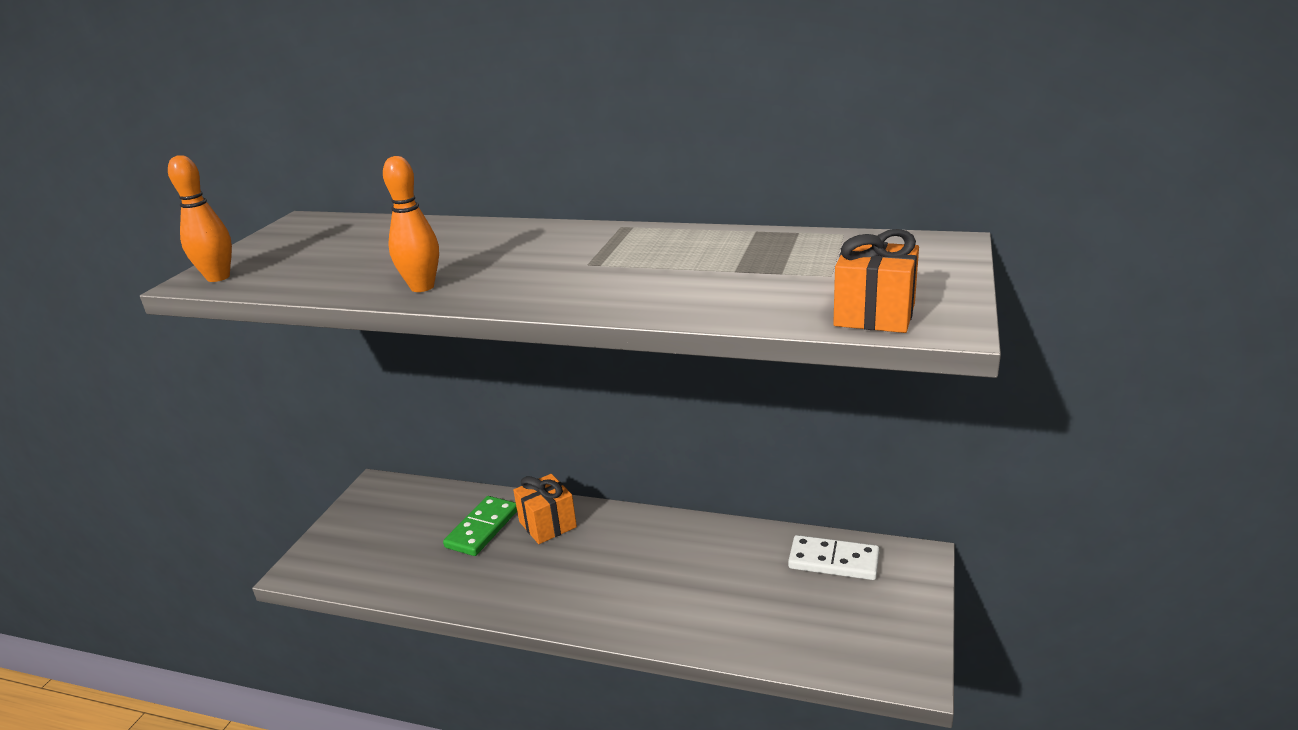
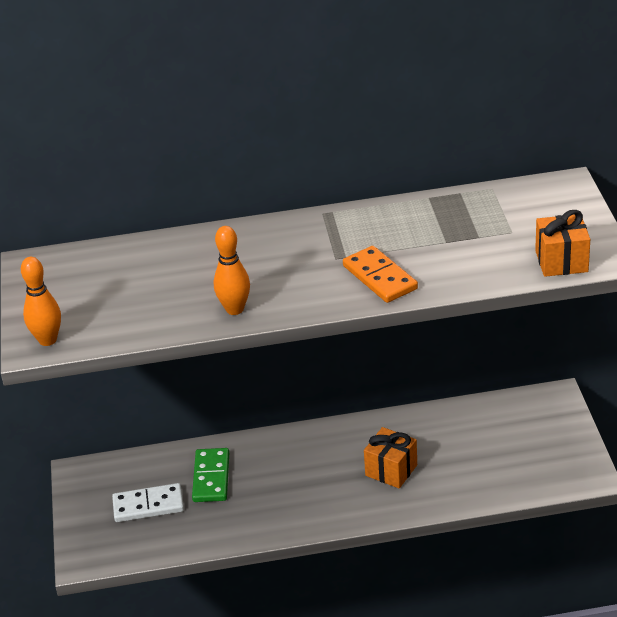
camera: 25 degrees left, 10 degrees up
(547, 524) = (263, 457): orange gift -> orange gift (391, 470)
(616, 289) = (380, 277): none -> orange domino
(833, 561) = (500, 417): white domino -> white domino (148, 505)

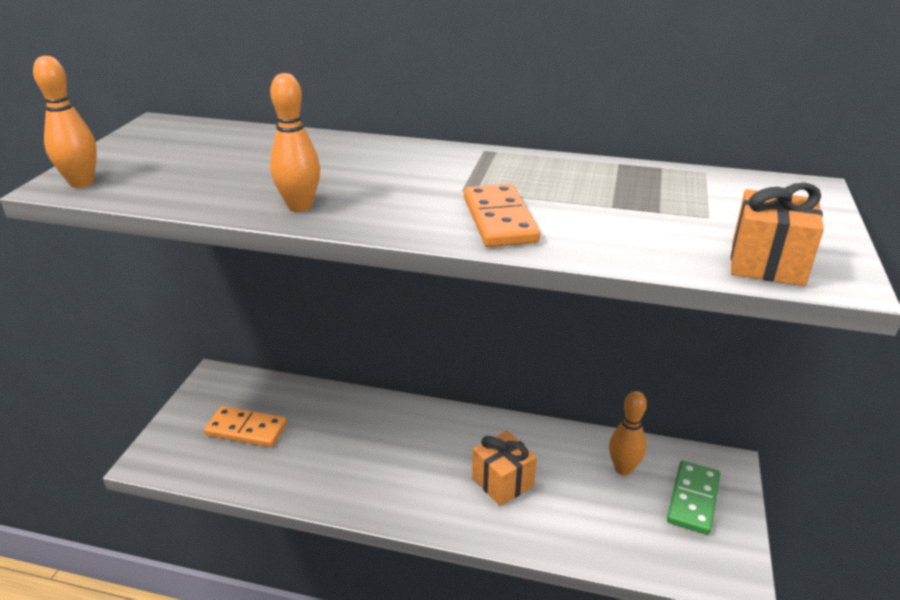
camera: 20 degrees right, 5 degrees down
(148, 505) = (246, 429): white domino -> orange domino
(211, 477) = (322, 424): green domino -> green domino (693, 499)
(479, 427) = (623, 469): none -> orange bowling pin

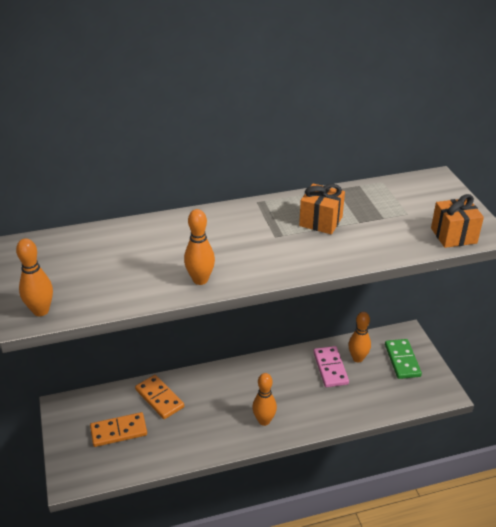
camera: 30 degrees left, 5 degrees up
(426, 494) = (264, 421): none -> orange bowling pin
(500, 220) = (314, 251): orange domino -> orange domino (159, 398)
(502, 482) = (300, 394): orange gift -> orange gift (321, 221)
(572, 466) = (330, 368): none -> pink domino

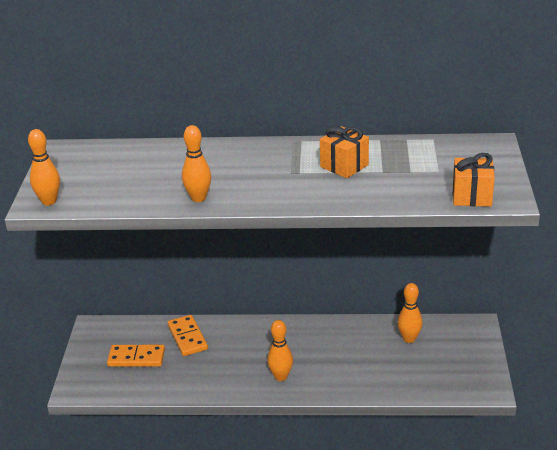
camera: 20 degrees right, 5 degrees down
(330, 368) = (374, 342): pink domino -> none
(402, 360) = (457, 349): green domino -> none

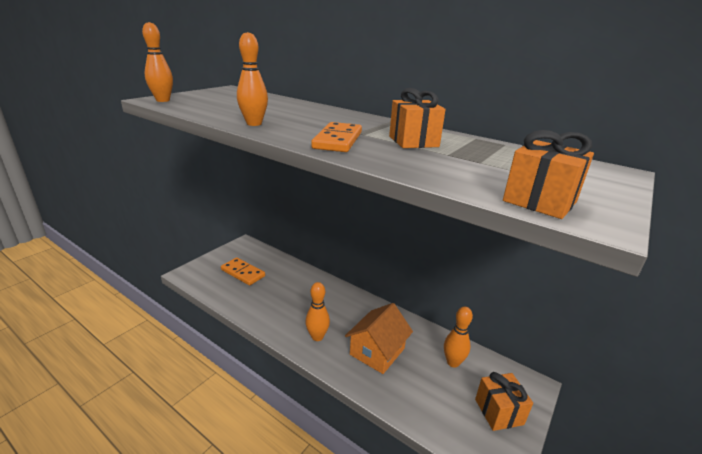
camera: 30 degrees right, 5 degrees down
(187, 337) = (288, 276): orange domino -> orange domino (338, 140)
(343, 362) = (377, 351): none -> orange house
(466, 357) = (499, 412): none -> orange gift

